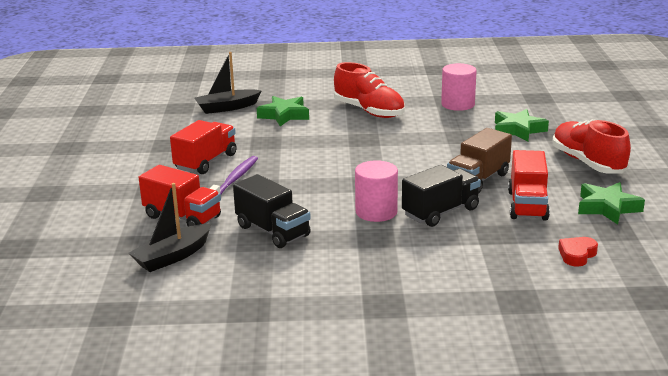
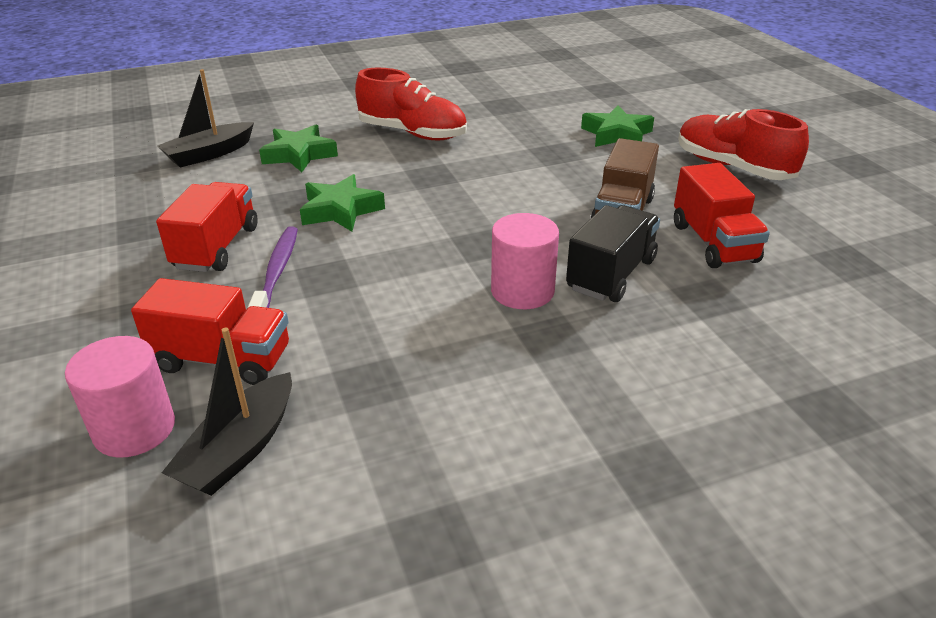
camera: 20 degrees left, 10 degrees up
(273, 231) = (387, 358): black truck -> none
(458, 104) = (519, 110): pink cylinder -> pink cylinder (134, 429)
(577, 255) = (838, 311): red heart -> none
(607, 208) = (810, 229): green star -> green star (340, 210)

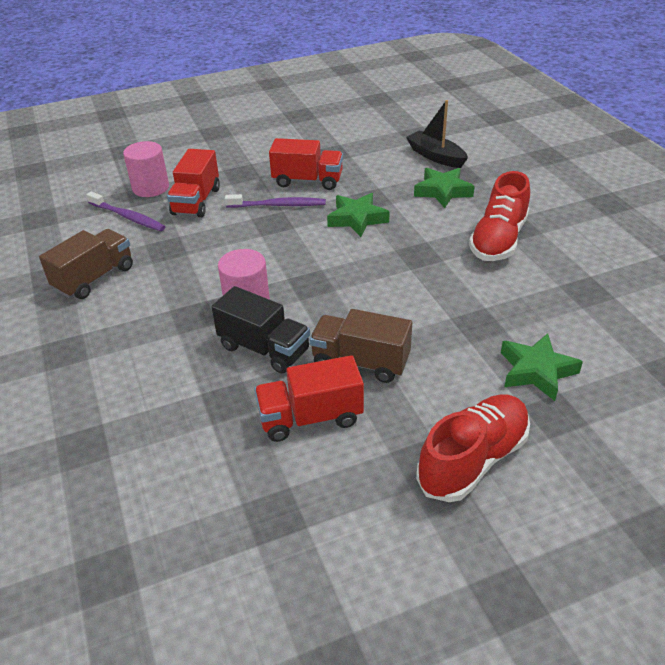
camera: 90 degrees right, 5 degrees up
(240, 449) = (128, 217): black boat -> purple toothbrush
(446, 466) = (94, 278): none -> brown truck

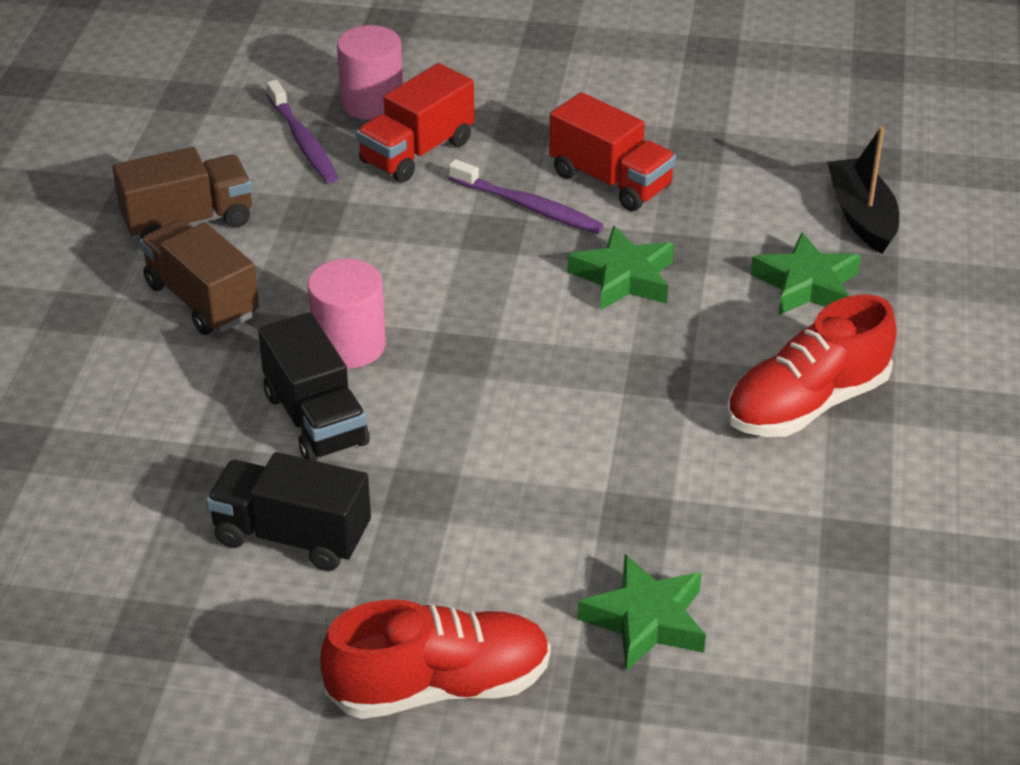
camera: 30 degrees right, 0 degrees up
(310, 417) = (292, 536): red truck -> black truck
(360, 362) = (421, 495): brown truck -> brown truck (202, 300)

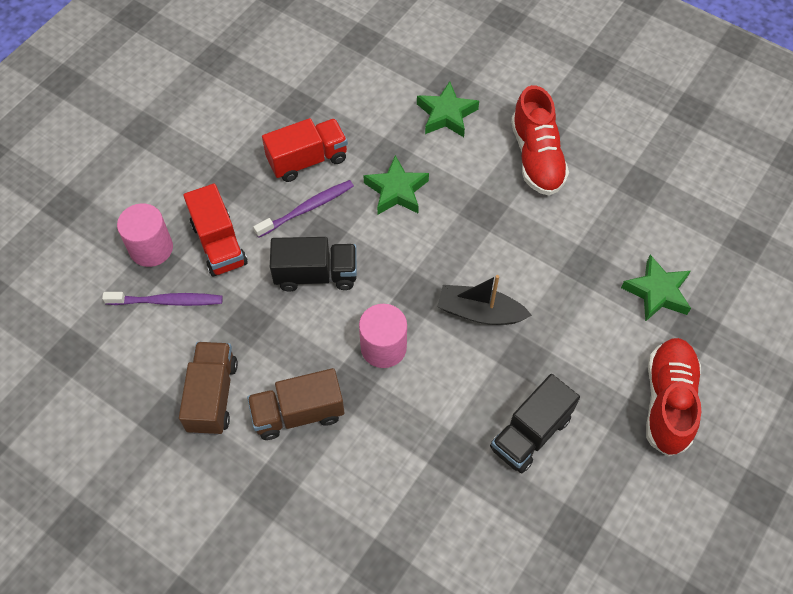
camera: 65 degrees left, 20 degrees up
(315, 419) = (439, 388): black truck -> black truck (316, 275)
(862, 216) = (404, 65): black boat -> black boat (480, 312)

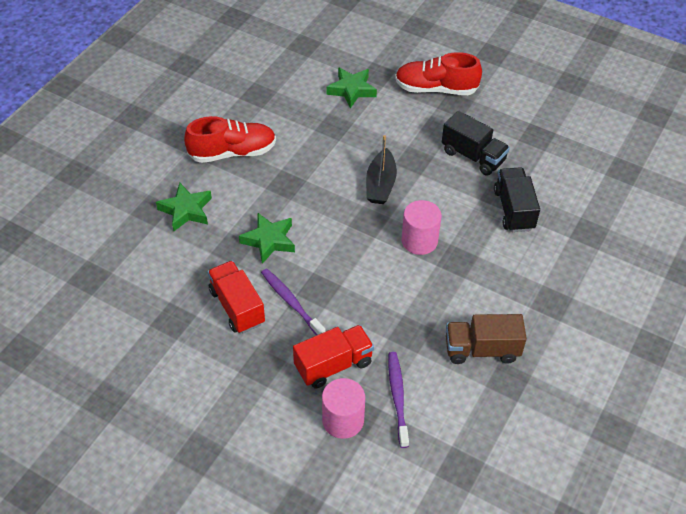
camera: 95 degrees left, 10 degrees down
(298, 413) = (485, 290): brown truck -> none
(316, 275) = (358, 290): black truck -> black truck (514, 210)

